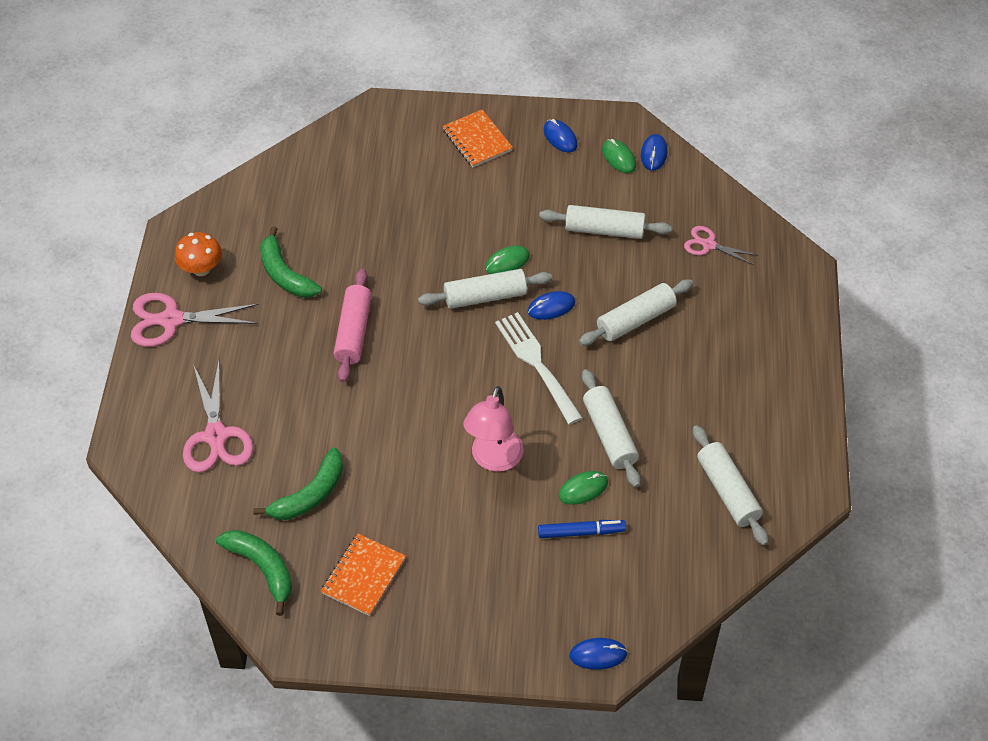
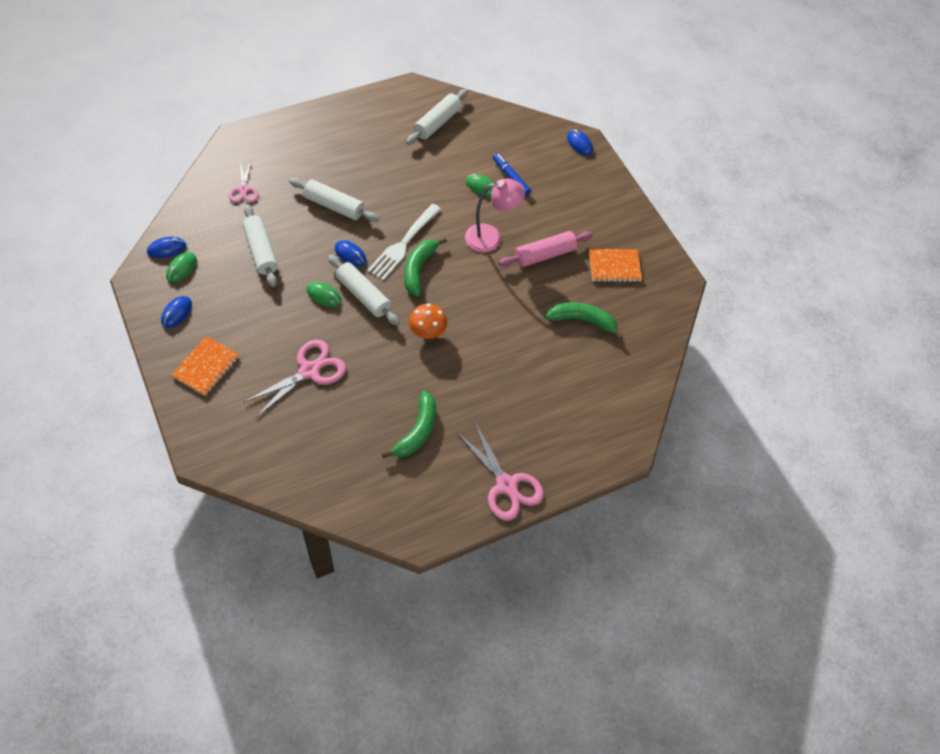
camera: 125 degrees left, 5 degrees up
(201, 269) = (446, 493): orange mushroom -> orange mushroom (427, 332)
(216, 436) = (579, 397): pink scissors -> pink scissors (309, 371)
(262, 568) = (649, 320): green banana -> green banana (419, 269)
(354, 332) = (442, 359): pink rolling pin -> pink rolling pin (544, 255)
(609, 434) = (434, 188): white rolling pin -> none

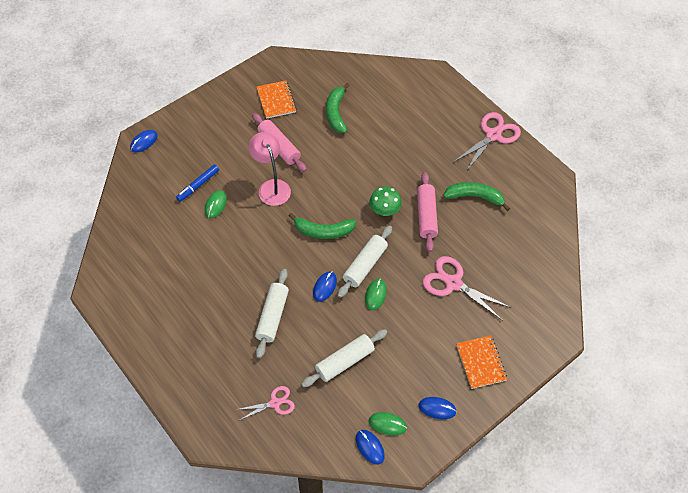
camera: 100 degrees left, 0 degrees up
(206, 367) = (481, 362): orange notebook -> orange notebook turned 60 degrees clockwise
(403, 244) = (300, 249): white fork -> none
(407, 371) = (426, 215): none -> pink rolling pin
(427, 332) = (384, 210): orange mushroom -> green mushroom
(437, 123) = (142, 257): white rolling pin -> none

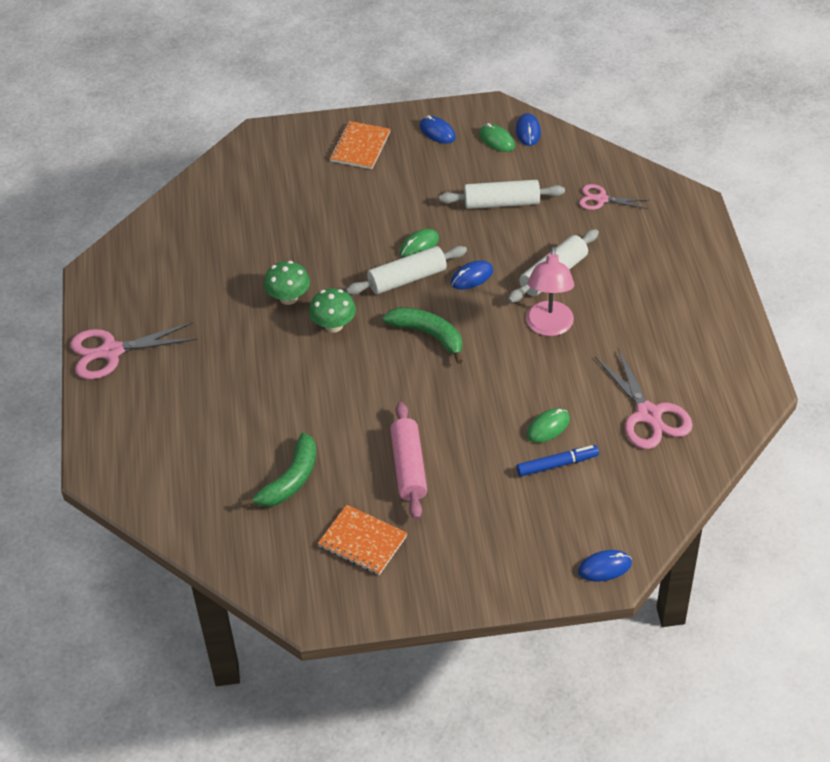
camera: 145 degrees left, 10 degrees down
(271, 187) = (456, 417): pink lamp -> pink lamp (549, 327)
(276, 100) = (362, 541): orange notebook -> orange notebook turned 75 degrees counterclockwise
(426, 215) = (288, 298): pink rolling pin -> green mushroom
(453, 283) = (322, 221): pink scissors -> pink scissors (648, 415)
(474, 197) = (210, 292): green banana -> none

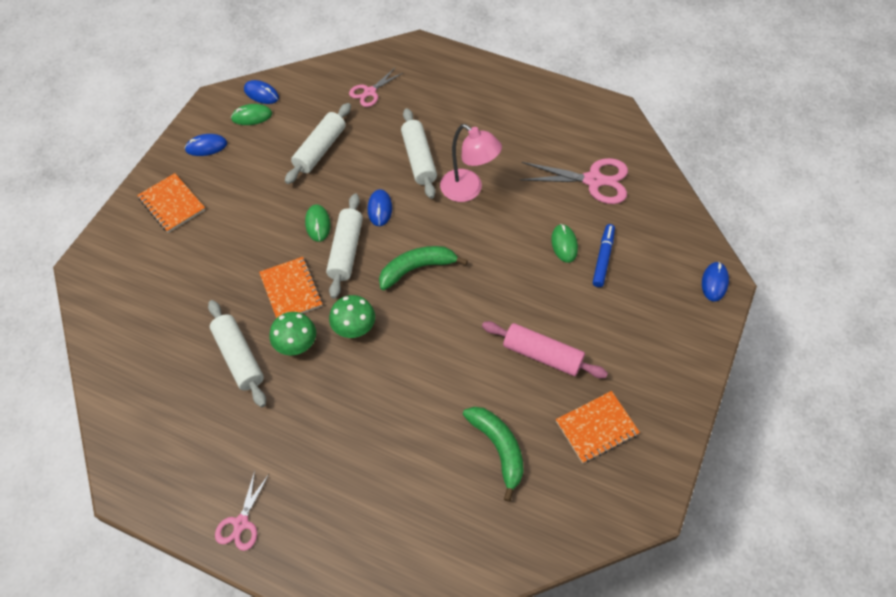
camera: 60 degrees left, 10 degrees up
(111, 352) = (241, 523): pink scissors -> pink scissors, size x0.59
(249, 270) = (239, 357): none -> white rolling pin
(338, 266) = (291, 290): none -> orange notebook

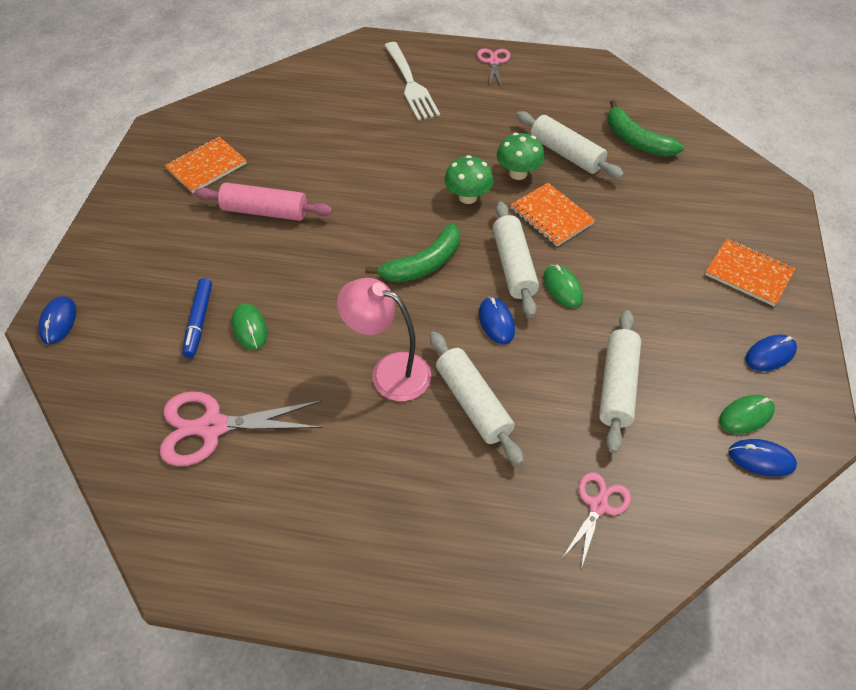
camera: 165 degrees right, 5 degrees down
(353, 507) = (410, 84): none -> white fork
(498, 449) = (297, 137): green banana -> green banana (636, 140)

